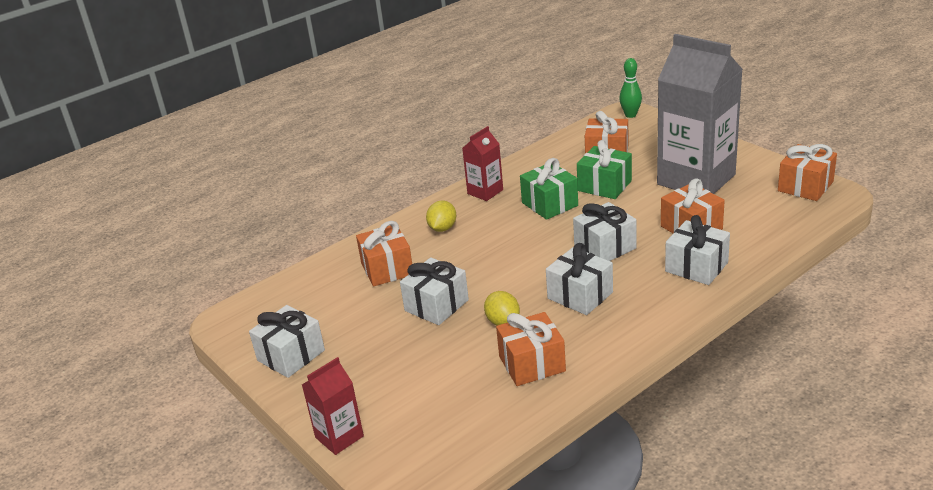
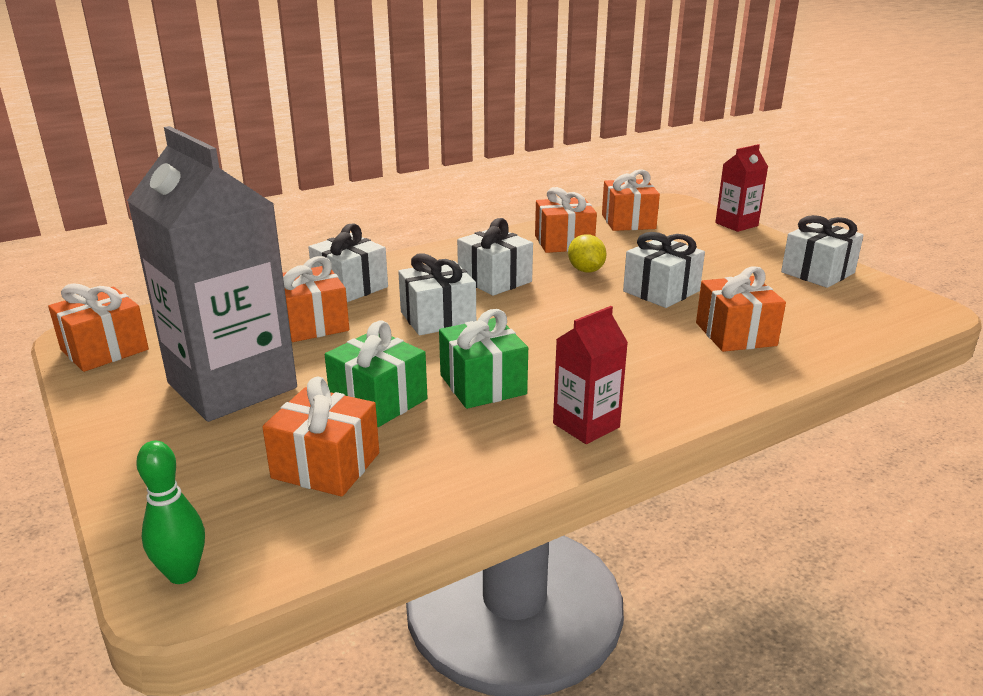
camera: 175 degrees left, 5 degrees down
(442, 228) = (661, 374): yellow lemon -> none
(465, 421) = (628, 221): none -> orange gift

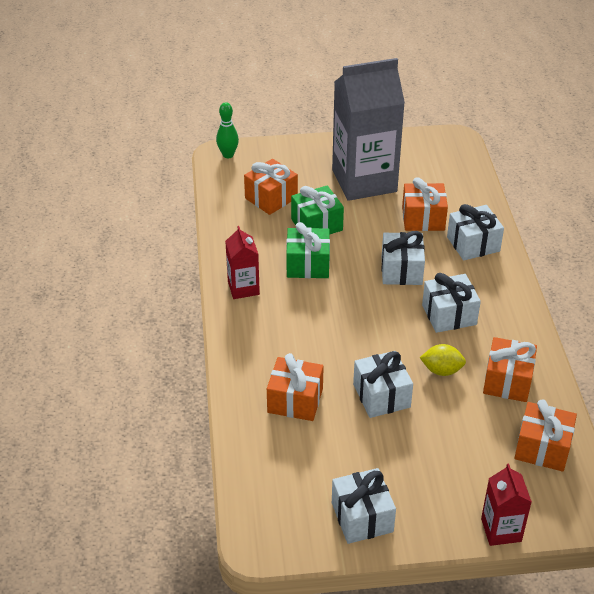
camera: 115 degrees right, 15 degrees up
(104, 350) = (432, 144): orange gift -> none

